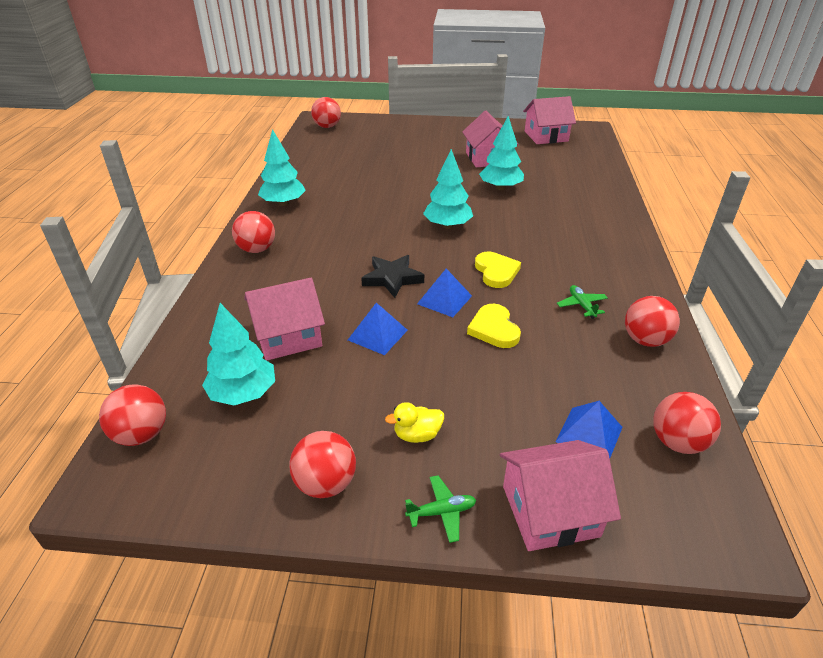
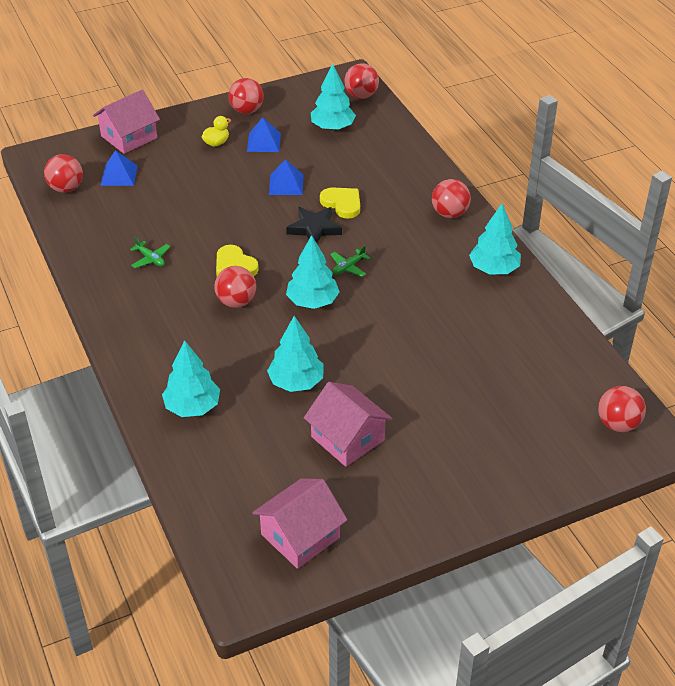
camera: 150 degrees right, 5 degrees up
(288, 336) = (344, 163): pink house -> none
(441, 512) = (182, 119): green plane -> green plane (348, 267)
(444, 299) = (259, 226): blue pyramid -> blue pyramid (264, 142)
(494, 329) = (208, 216): yellow heart -> yellow heart (342, 204)
(586, 196) = (192, 407): none -> turquoise tree
(645, 340) = (94, 246): red ball -> red ball (236, 302)

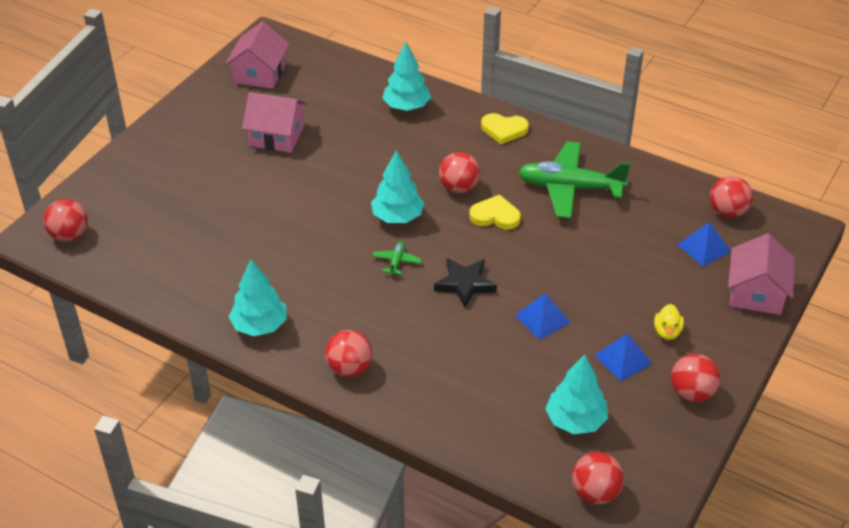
camera: 145 degrees right, 0 degrees up
(150, 259) = (570, 188): green plane -> green plane, size x2.45
(296, 382) = (349, 153): turquoise tree -> none
(342, 204) = (466, 324): yellow heart -> yellow heart (504, 130)

